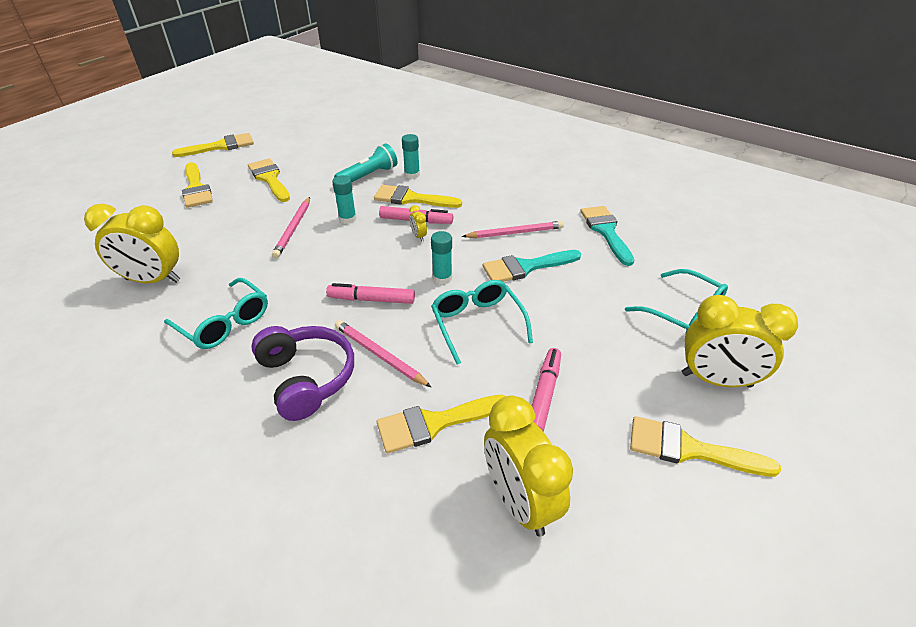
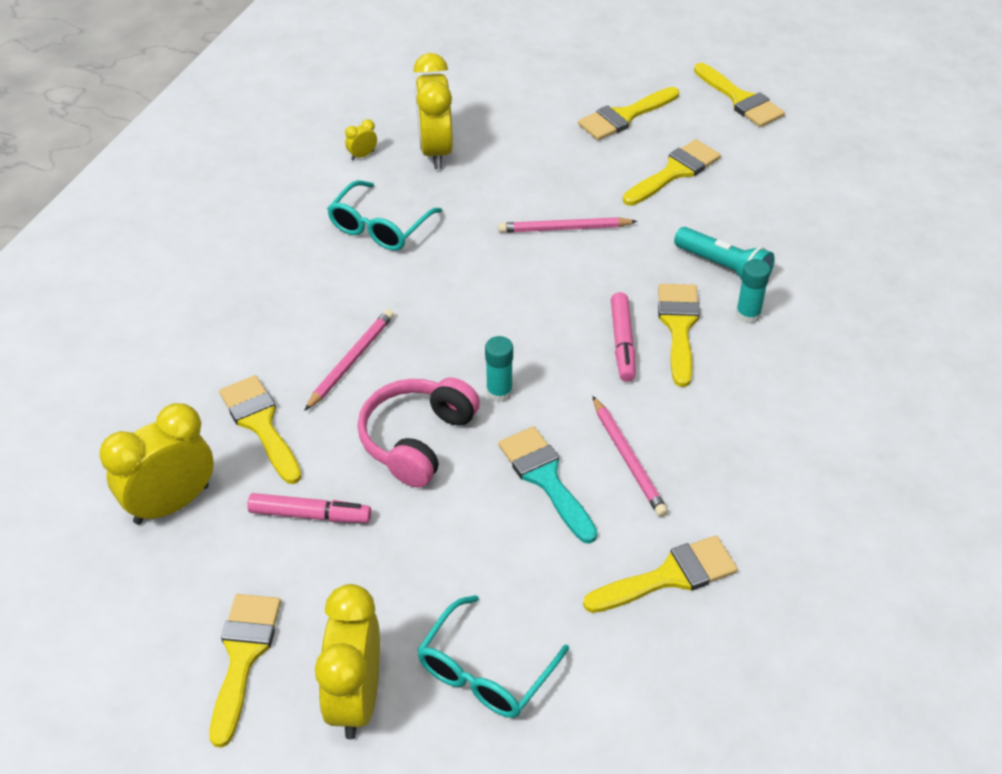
camera: 80 degrees right, 5 degrees up
(306, 378) = (309, 312): purple headphones -> none
(347, 219) = (603, 272): turquoise glue stick -> none
(372, 300) = (442, 334): pink marker -> none
(418, 236) = (585, 352): yellow clock -> yellow clock (362, 155)
(477, 324) = (417, 440): turquoise glasses -> pink headphones
(606, 231) = (669, 576): turquoise brush -> yellow brush

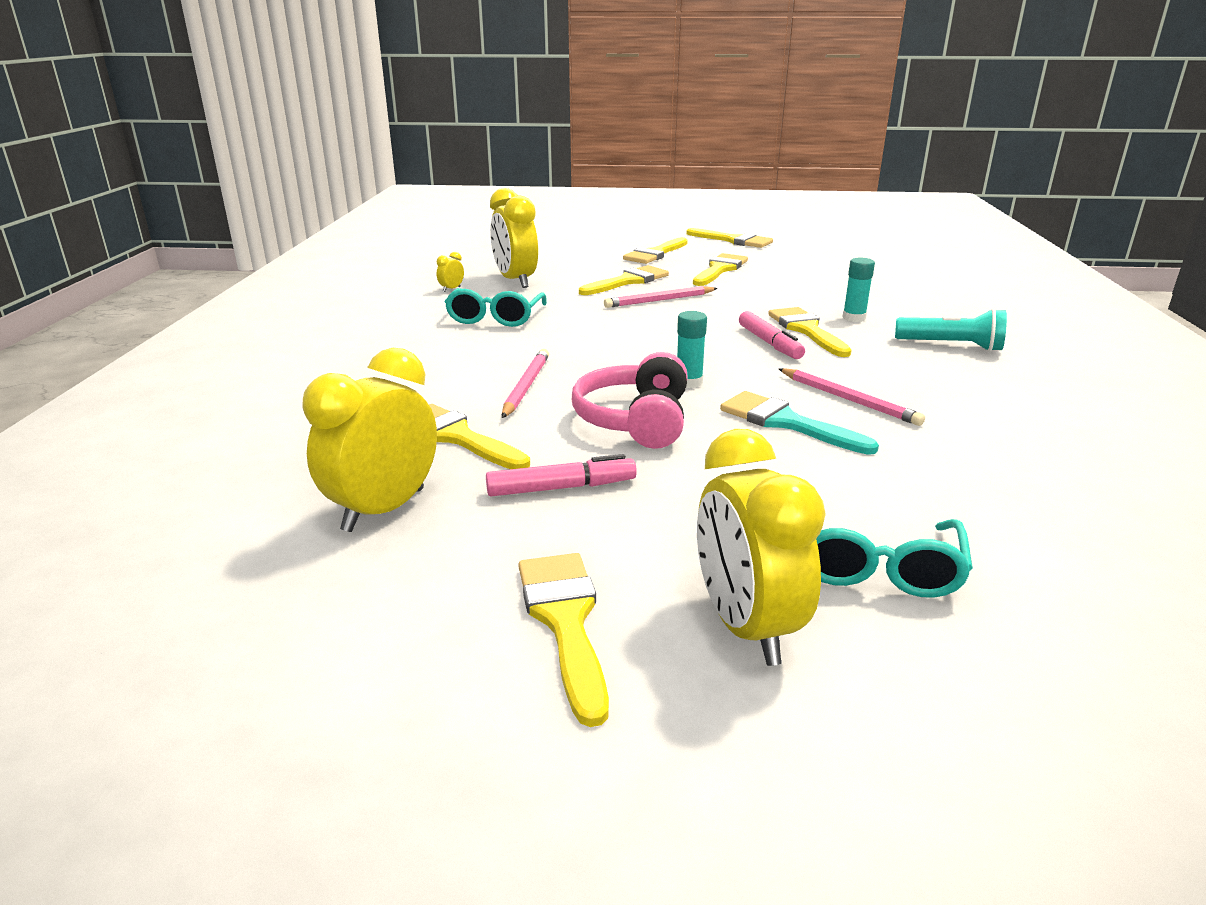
camera: 20 degrees left, 20 degrees down
(669, 576) = (974, 460): yellow brush -> yellow brush (628, 281)
(724, 267) = (807, 301): turquoise flashlight -> turquoise flashlight (951, 346)

